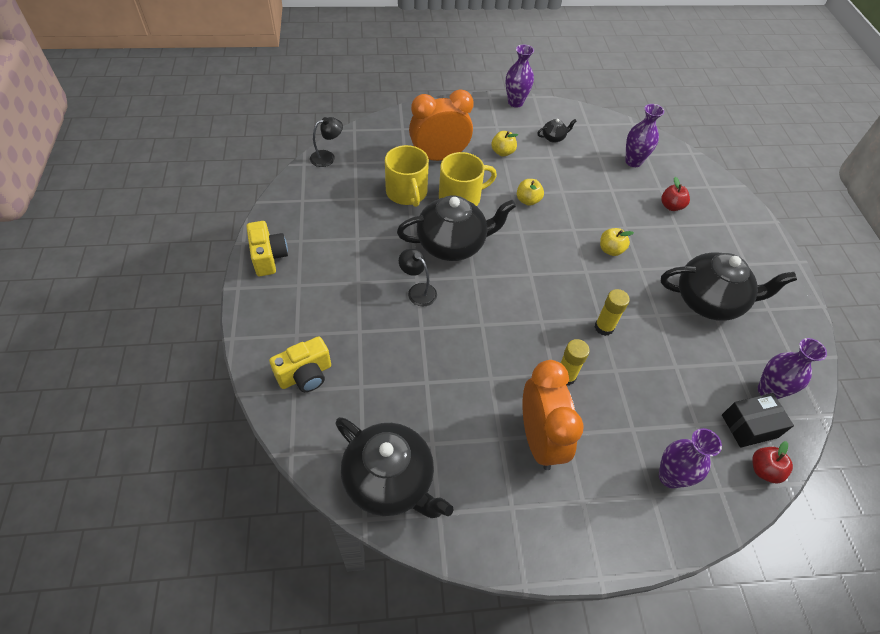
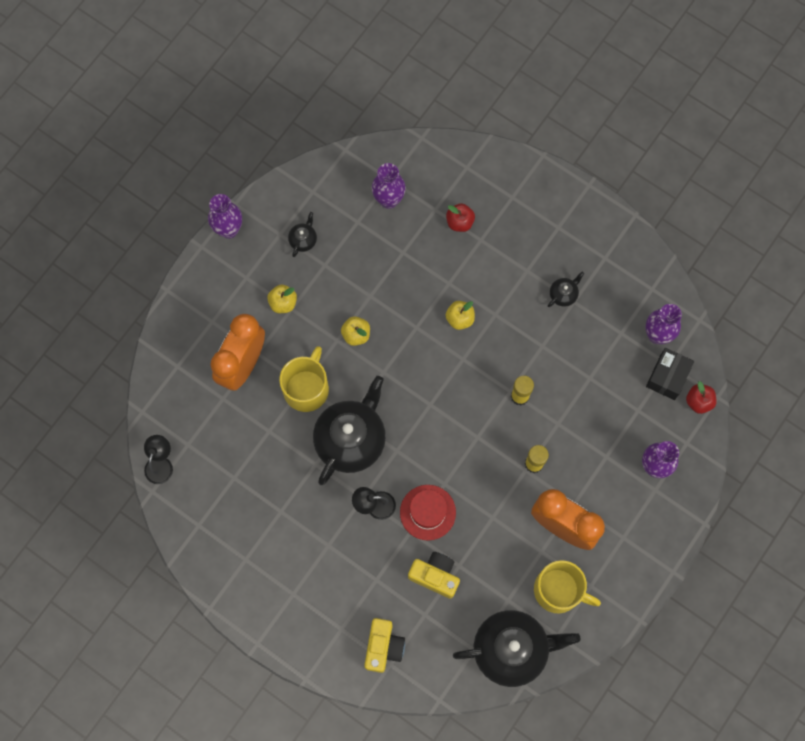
camera: 45 degrees left, 20 degrees up
(268, 257) = (243, 597): yellow camera -> yellow camera (435, 576)
(407, 192) = (263, 429): yellow mug -> yellow mug (559, 590)
(448, 329) = (427, 512): none -> red hat
(709, 301) = (563, 294): black teapot -> black teapot, size x0.41

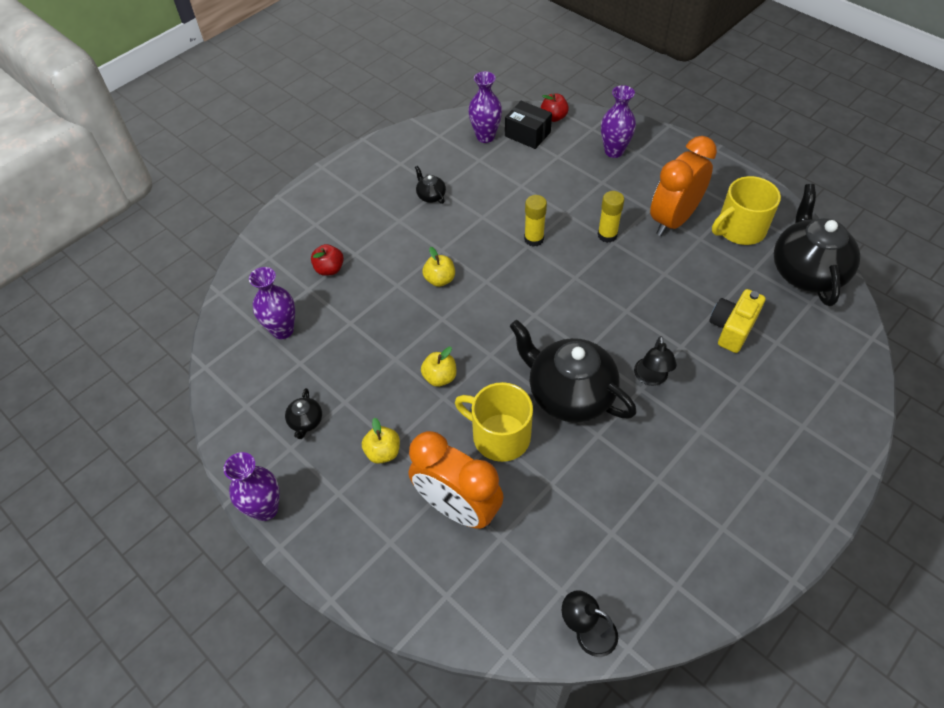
camera: 80 degrees left, 20 degrees down
(303, 240) = (306, 422): black teapot -> black teapot turned 120 degrees counterclockwise
(383, 647) = (819, 385): yellow camera -> none
(427, 512) = (659, 328): red hat -> none
(559, 590) = (740, 229): yellow mug -> yellow mug turned 150 degrees counterclockwise

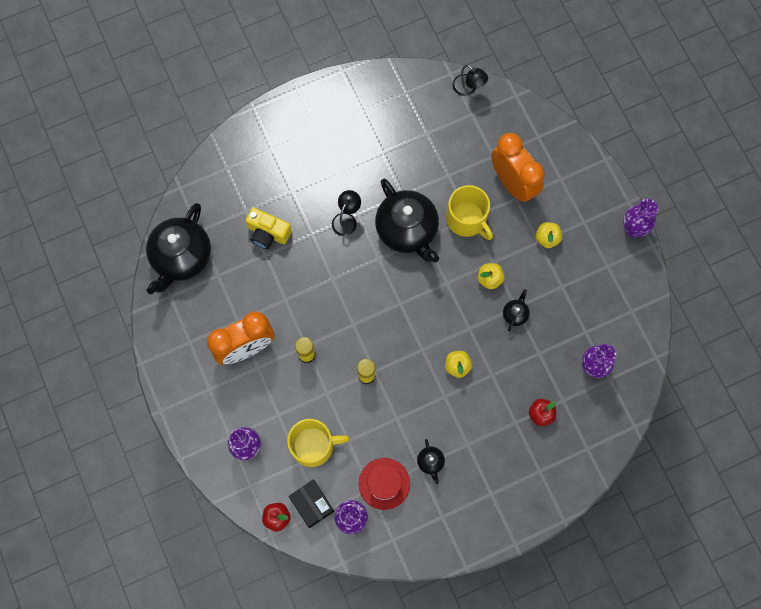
camera: 160 degrees left, 20 degrees up
(306, 422) = (592, 281): black teapot -> black teapot (515, 314)
(468, 167) = (384, 483): none -> red hat
(731, 329) = (268, 233): yellow camera -> yellow camera turned 60 degrees clockwise
(740, 229) = (201, 316): yellow mug -> yellow mug (313, 445)

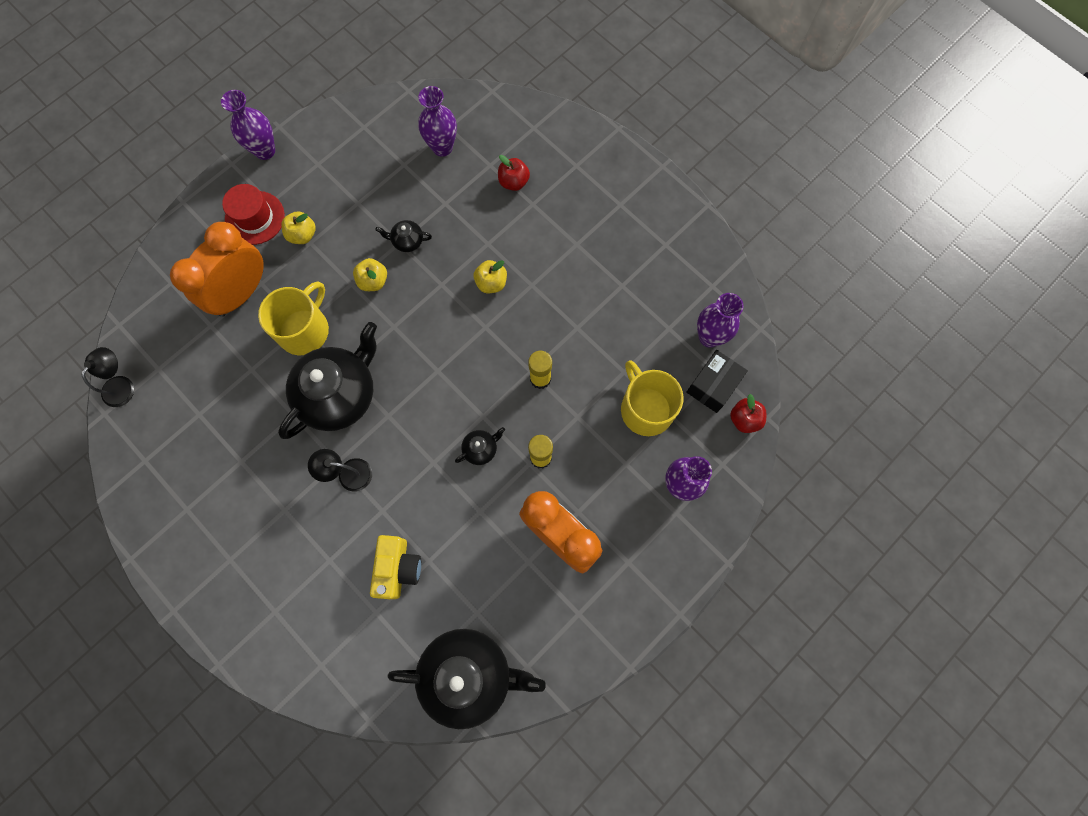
camera: 110 degrees left, 0 degrees up
(384, 483) = (656, 316): red hat -> red hat (255, 218)
(430, 462) = (612, 276): black teapot -> black teapot (481, 449)

